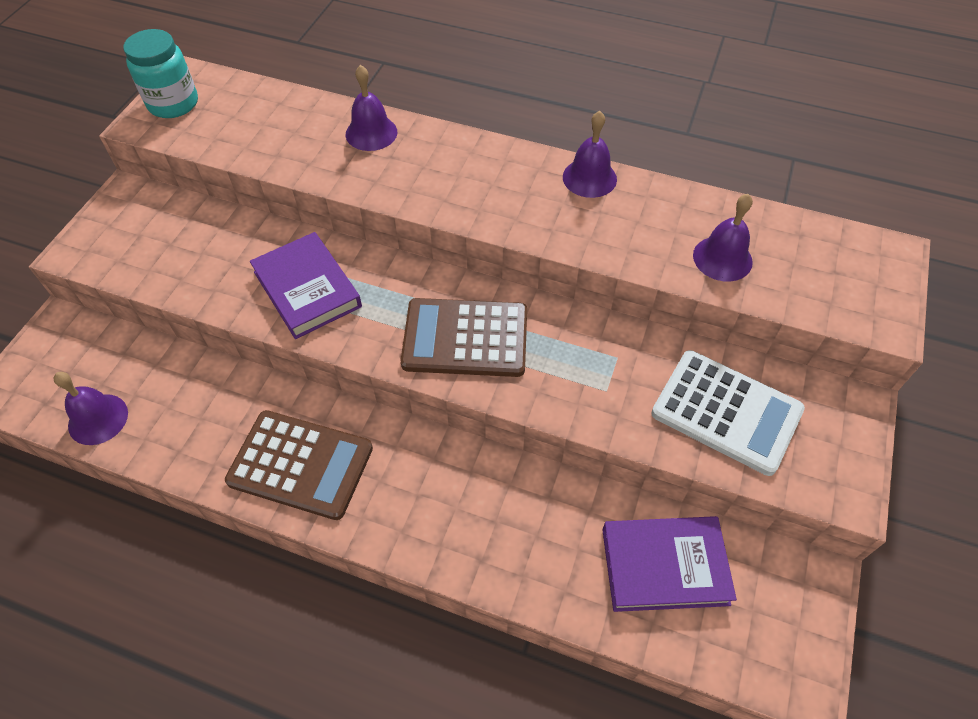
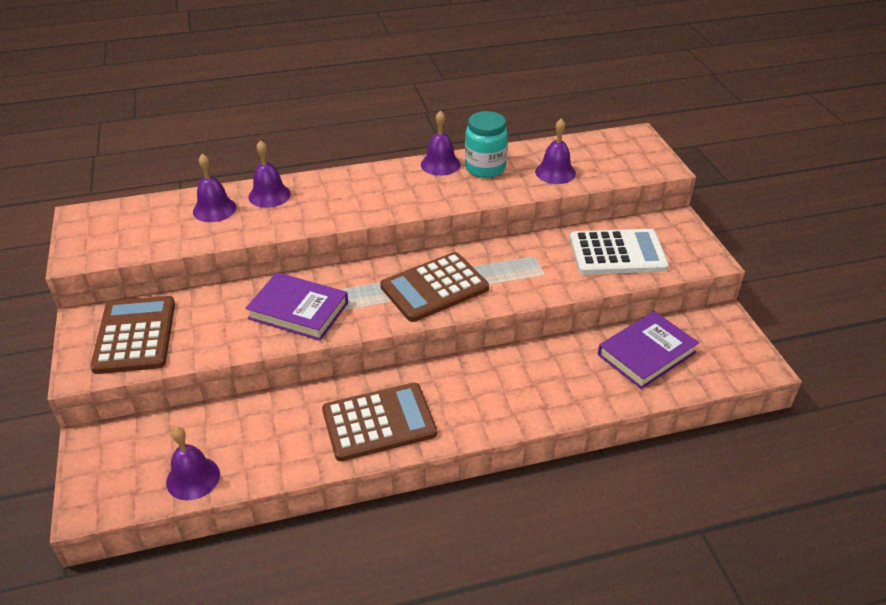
camera: 35 degrees left, 15 degrees down
(147, 236) = (135, 335): none -> brown calculator
(173, 104) = (90, 236): turquoise jar -> turquoise jar (485, 168)
(305, 125) = (214, 209): none -> purple bell

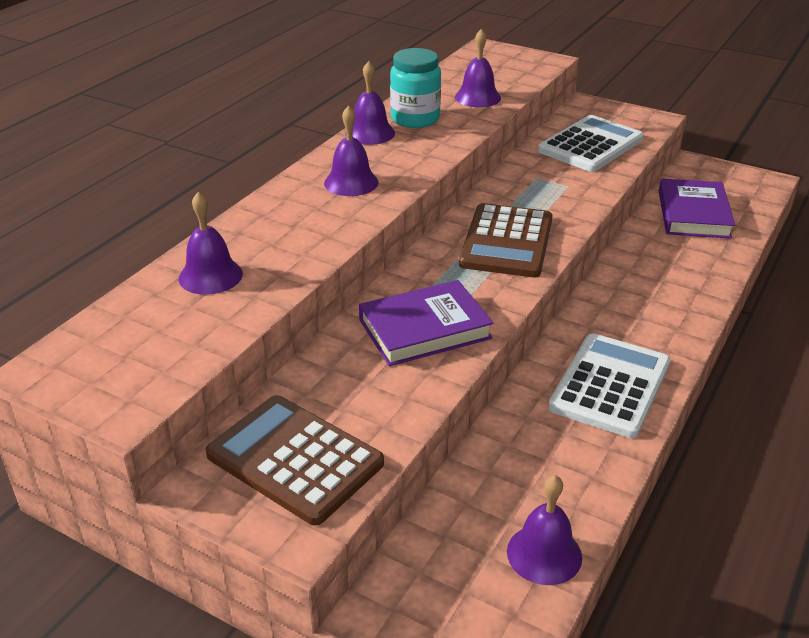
camera: 45 degrees left, 5 degrees down
(269, 195) = (249, 234): purple bell -> purple bell (351, 182)
(379, 422) = (610, 385): brown calculator -> white calculator

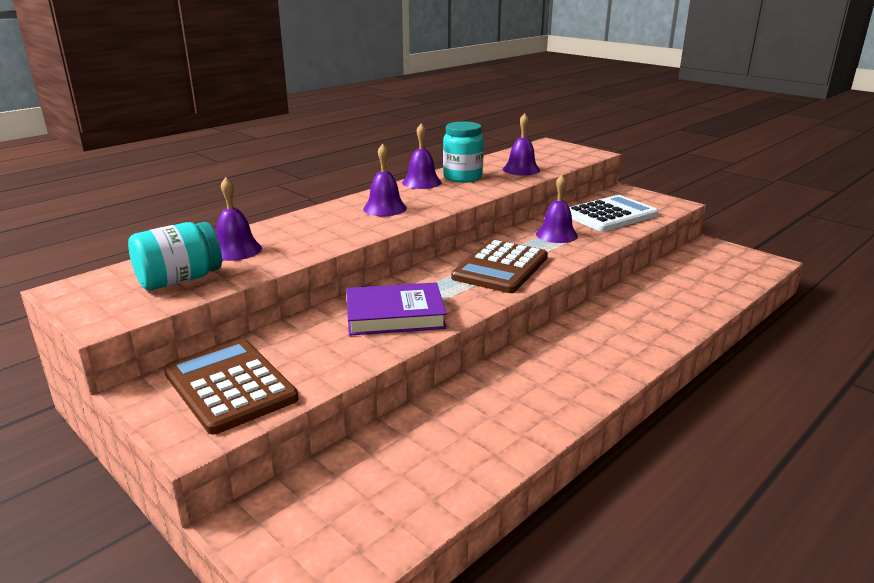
camera: 15 degrees right, 10 degrees down
(173, 334) = (179, 280): none -> turquoise jar
(544, 554) = (416, 506): purple bell -> purple bell (556, 235)
(610, 385) = (549, 388): white calculator -> none
(693, 214) = (690, 277): purple book -> none

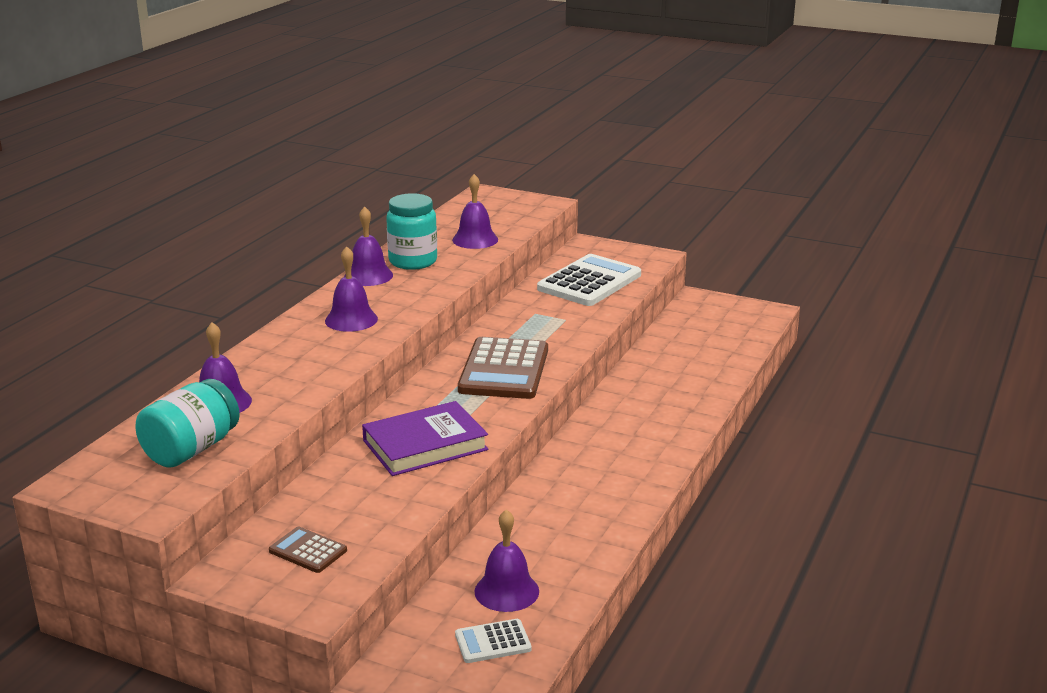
camera: 20 degrees left, 0 degrees up
(229, 386) = (308, 551): brown calculator -> brown calculator, size x0.48
(362, 517) = (493, 642): none -> white calculator
(556, 235) = (543, 318): purple bell -> purple bell (506, 591)

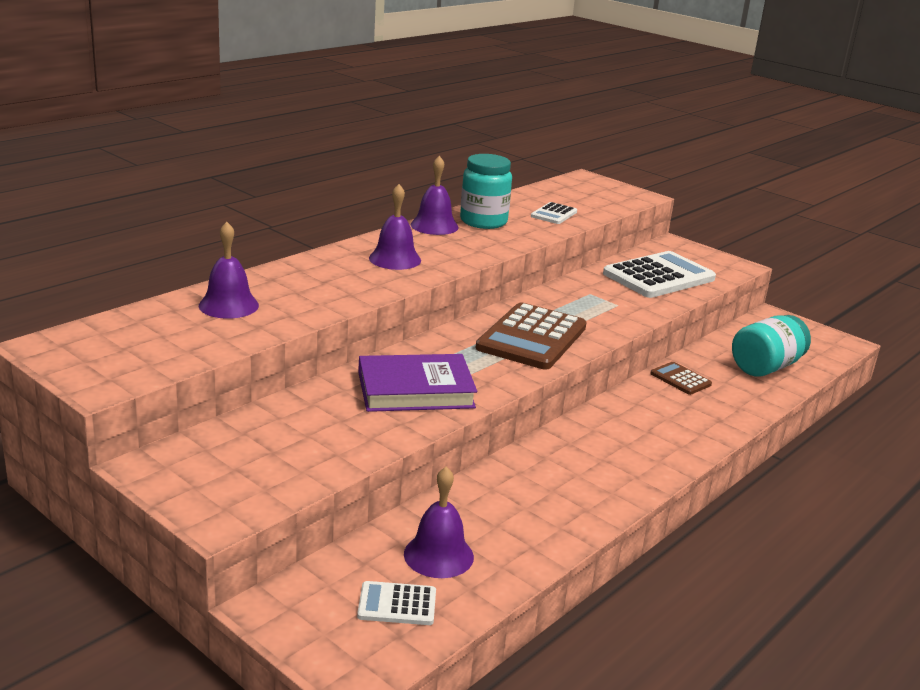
camera: 15 degrees right, 0 degrees up
(191, 449) = (173, 340): turquoise jar -> turquoise jar (766, 367)
(308, 551) = (243, 463): brown calculator -> brown calculator (680, 379)
(475, 239) = (554, 214): purple bell -> white calculator

